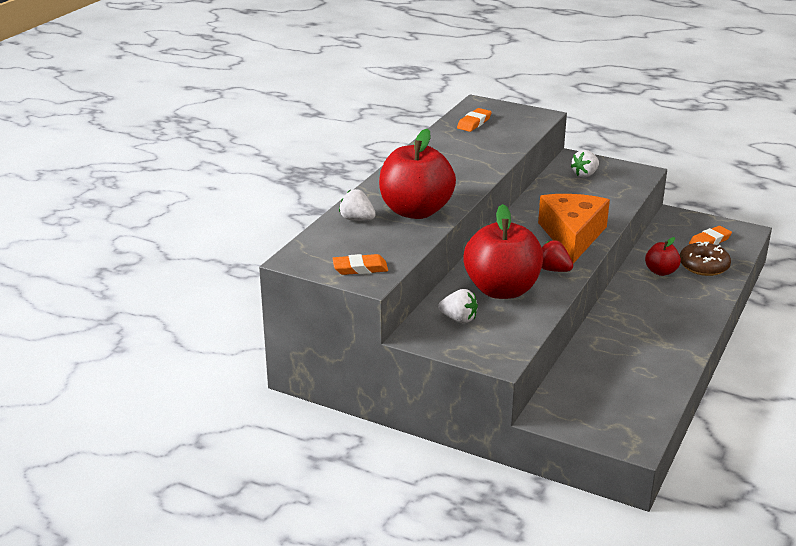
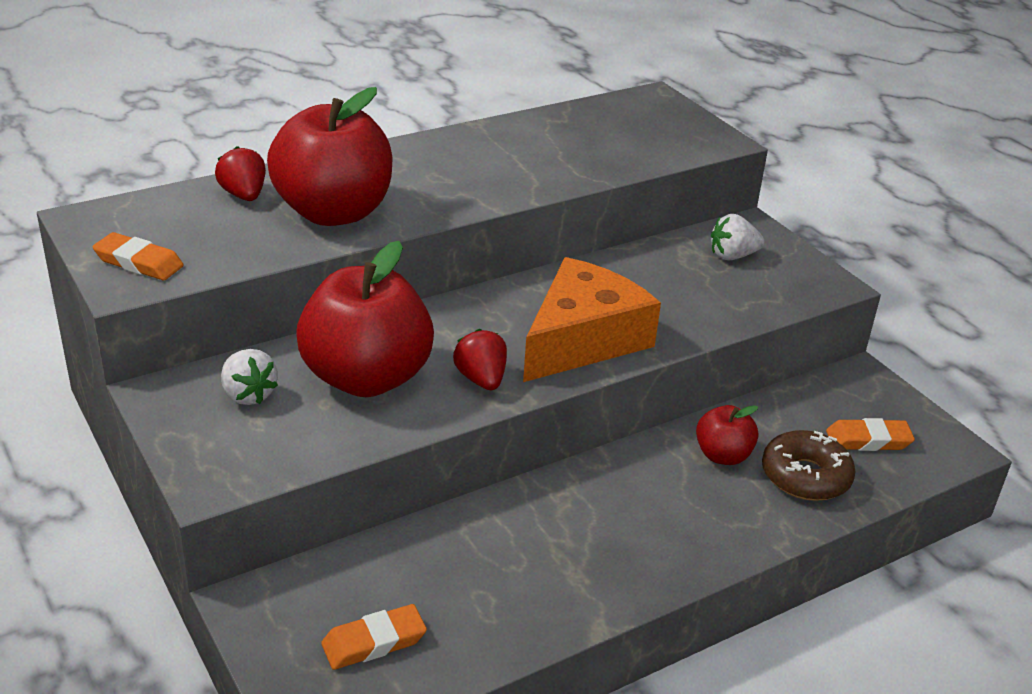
camera: 30 degrees right, 5 degrees up
(357, 219) = (244, 195): white strawberry -> red strawberry
(474, 123) = (604, 121): orange eraser -> orange eraser (374, 642)

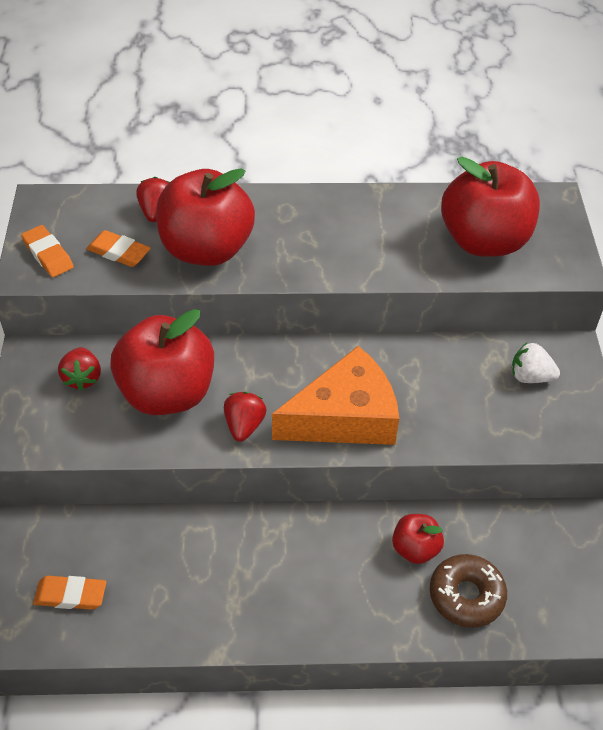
camera: 30 degrees right, 15 degrees up
(248, 395) = (82, 378): white strawberry -> red strawberry
(619, 140) = (484, 241): none -> red apple
(868, 440) = (545, 584): orange eraser -> orange eraser (119, 252)

